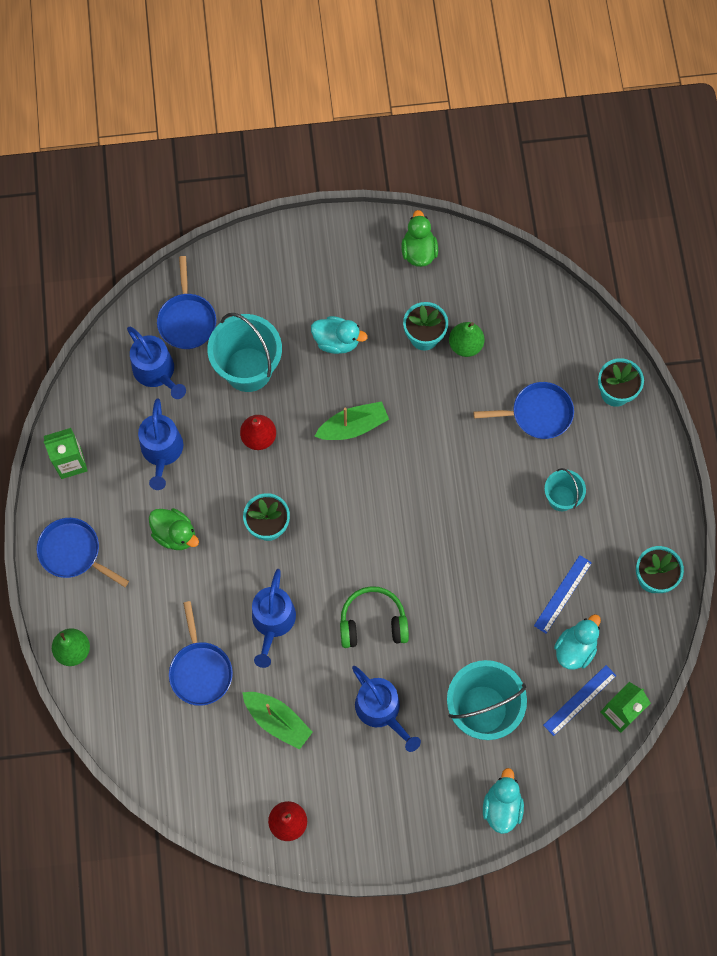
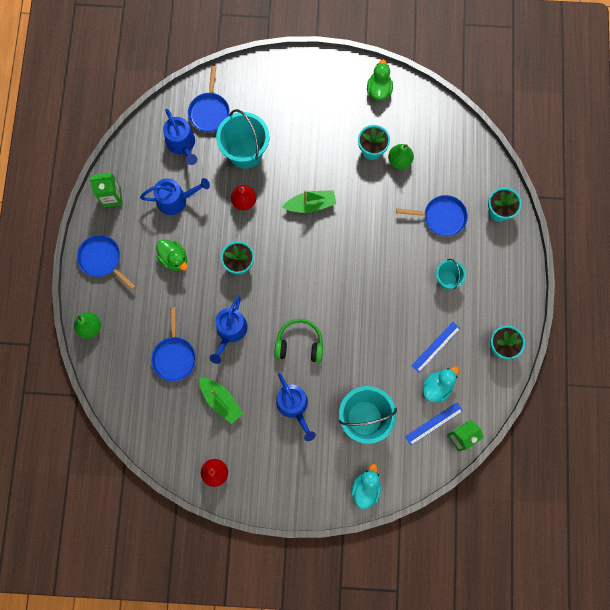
camera: 10 degrees right, 5 degrees up
(162, 451) = (176, 200): blue watering can -> blue watering can turned 105 degrees counterclockwise
(337, 341) = (310, 143): turquoise duck -> none

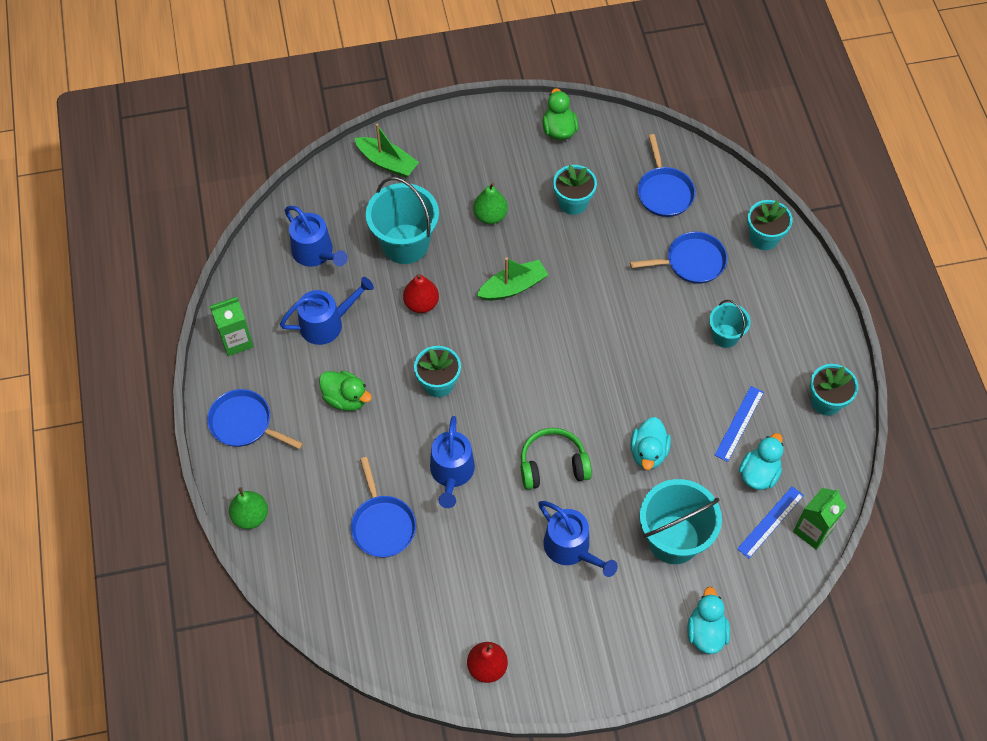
camera: 15 degrees left, 15 degrees down
(209, 111) = (341, 205): blue pan -> blue pan (664, 192)
(221, 400) = (466, 567): green boat -> green boat (387, 162)
(366, 352) = (648, 452): none -> turquoise duck
(399, 161) = (614, 207): green pear -> green pear (490, 216)

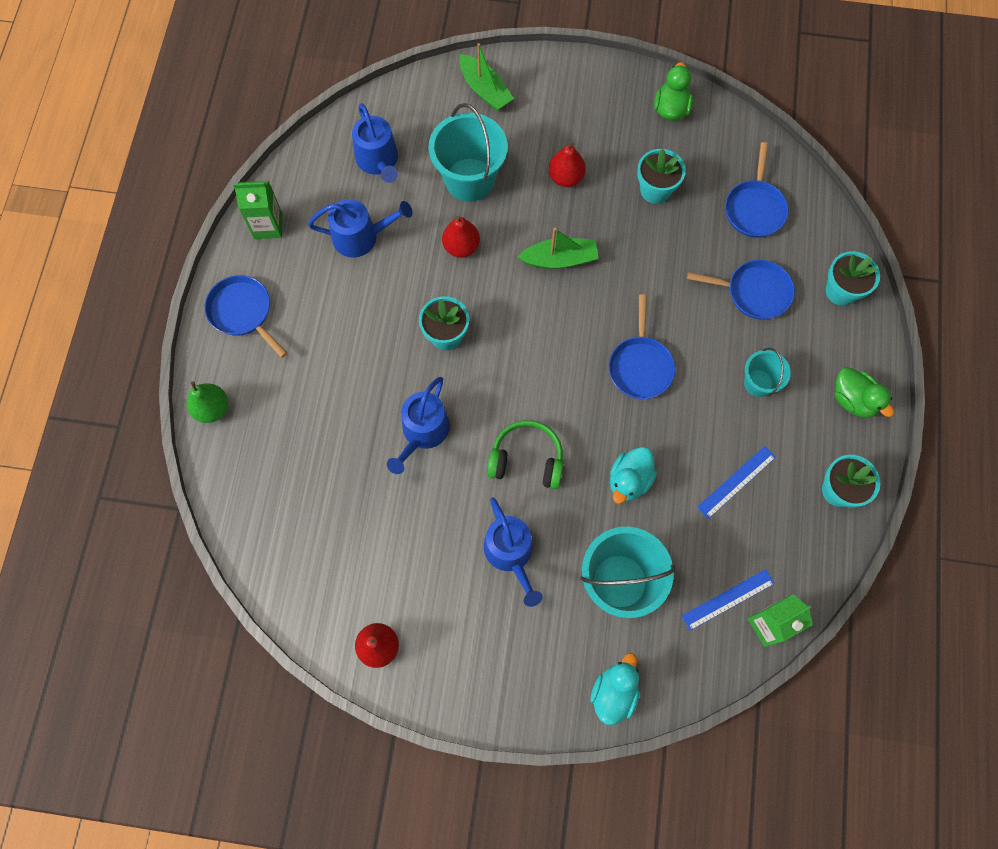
camera: 20 degrees right, 10 degrees up
(346, 398) = (349, 320): green duck -> green duck (853, 400)
(382, 524) = (334, 462): blue pan -> blue pan (640, 366)
(490, 216) = (566, 177): green pear -> red pear
(759, 473) = (735, 543): turquoise duck -> none

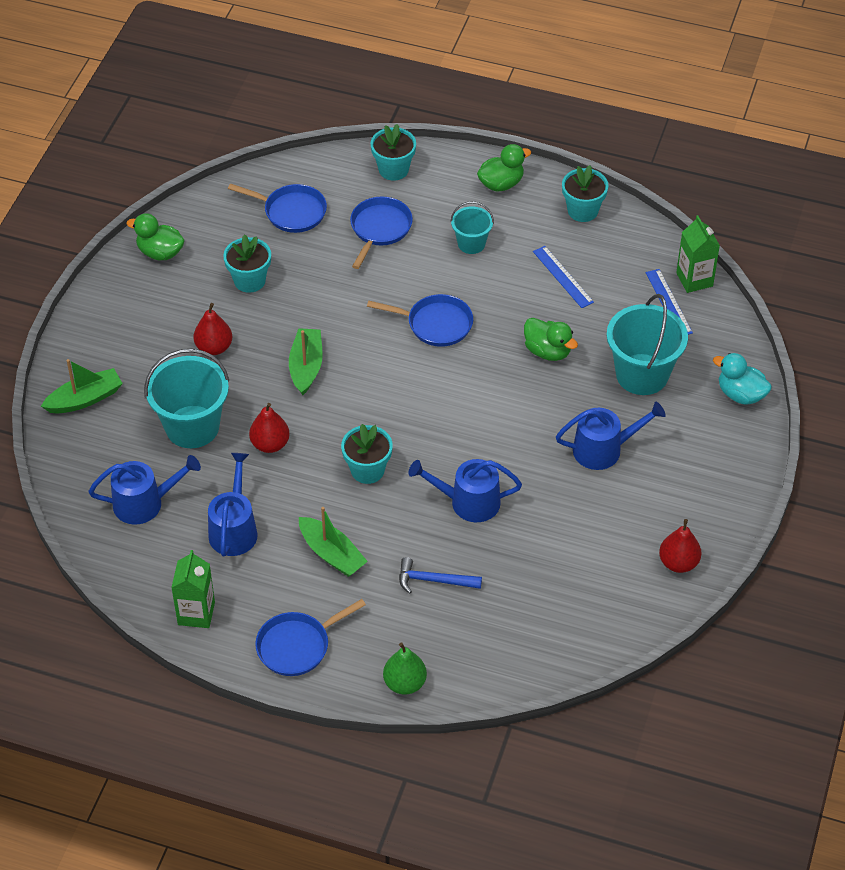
camera: 80 degrees left, 20 degrees down
(327, 415) = (433, 580): none -> blue hammer
(345, 322) = (332, 554): none -> green boat
(423, 432) = (468, 502): blue watering can -> blue watering can turned 150 degrees clockwise
(526, 460) = (513, 424): green headphones -> none
(629, 480) = (547, 351): turquoise duck -> green duck

